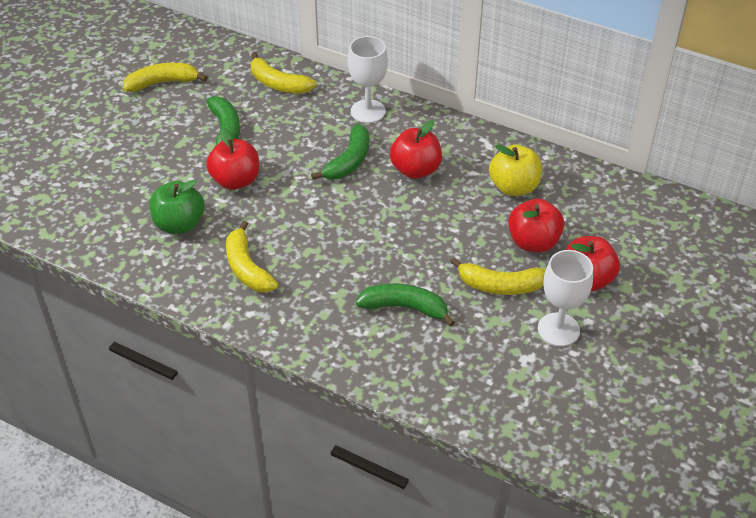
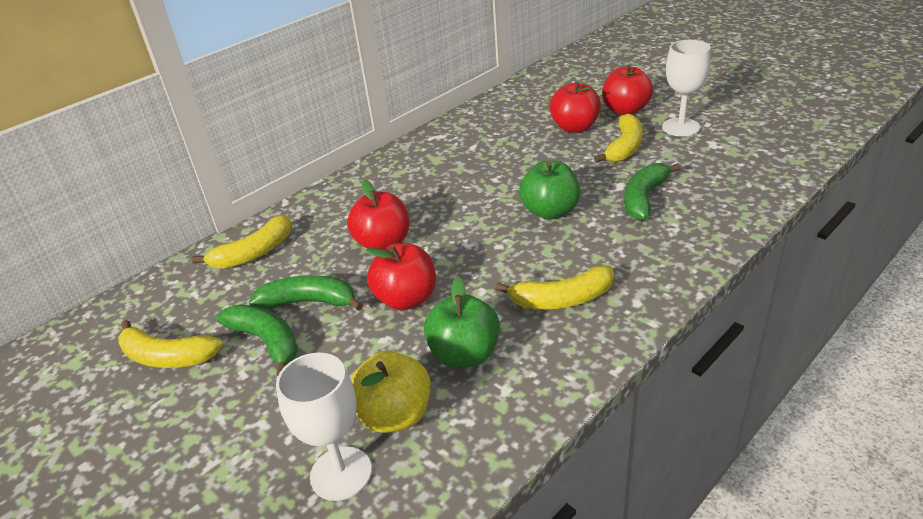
camera: 70 degrees left, 10 degrees down
(162, 83) = (167, 357): yellow banana -> yellow banana turned 75 degrees counterclockwise
(349, 161) = (418, 214): green banana -> green banana (267, 341)
(368, 111) = (347, 196): white goblet -> white goblet (341, 473)
(369, 244) = (550, 211): none -> green apple
(415, 170) = (453, 176): red apple -> red apple (383, 243)
(513, 187) = (502, 129): yellow apple -> yellow apple (395, 415)

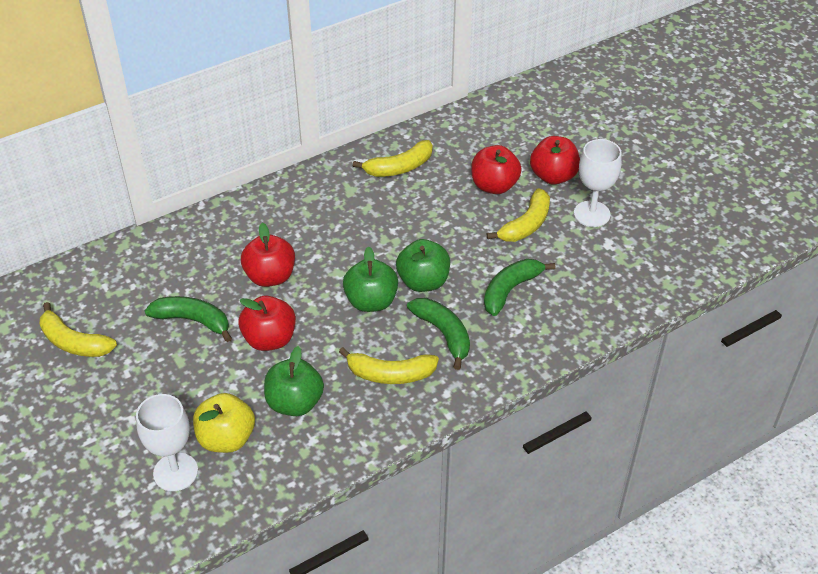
camera: 10 degrees right, 10 degrees up
(254, 253) = (162, 257): yellow banana -> yellow banana (399, 167)
(267, 341) = (151, 349): green banana -> green banana (443, 334)
(504, 240) = (371, 301): none -> green apple

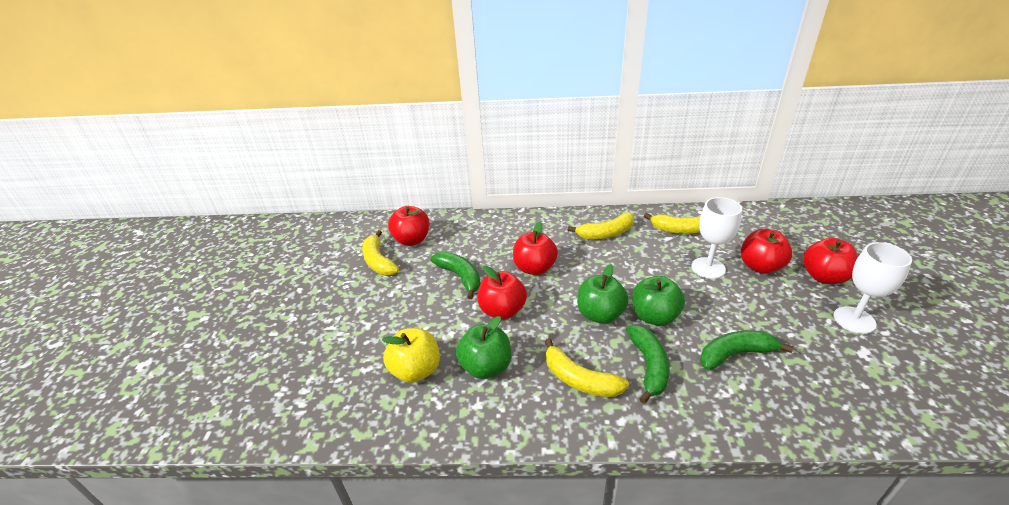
camera: 35 degrees right, 10 degrees down
(93, 298) = (412, 240): none -> red apple
(175, 472) = (361, 378): white goblet -> white goblet (708, 268)
(526, 225) = (778, 306): yellow banana -> yellow banana (606, 233)

